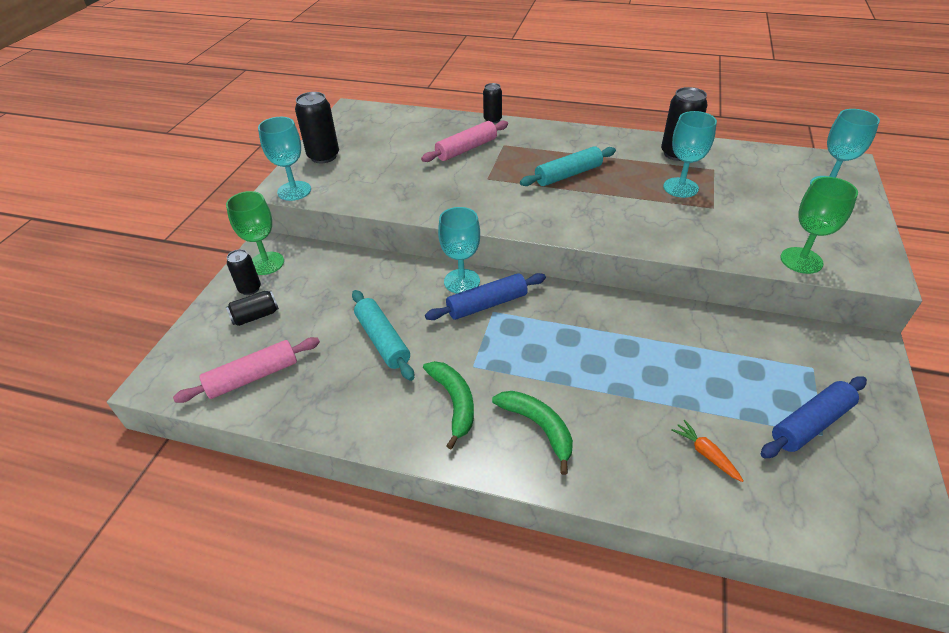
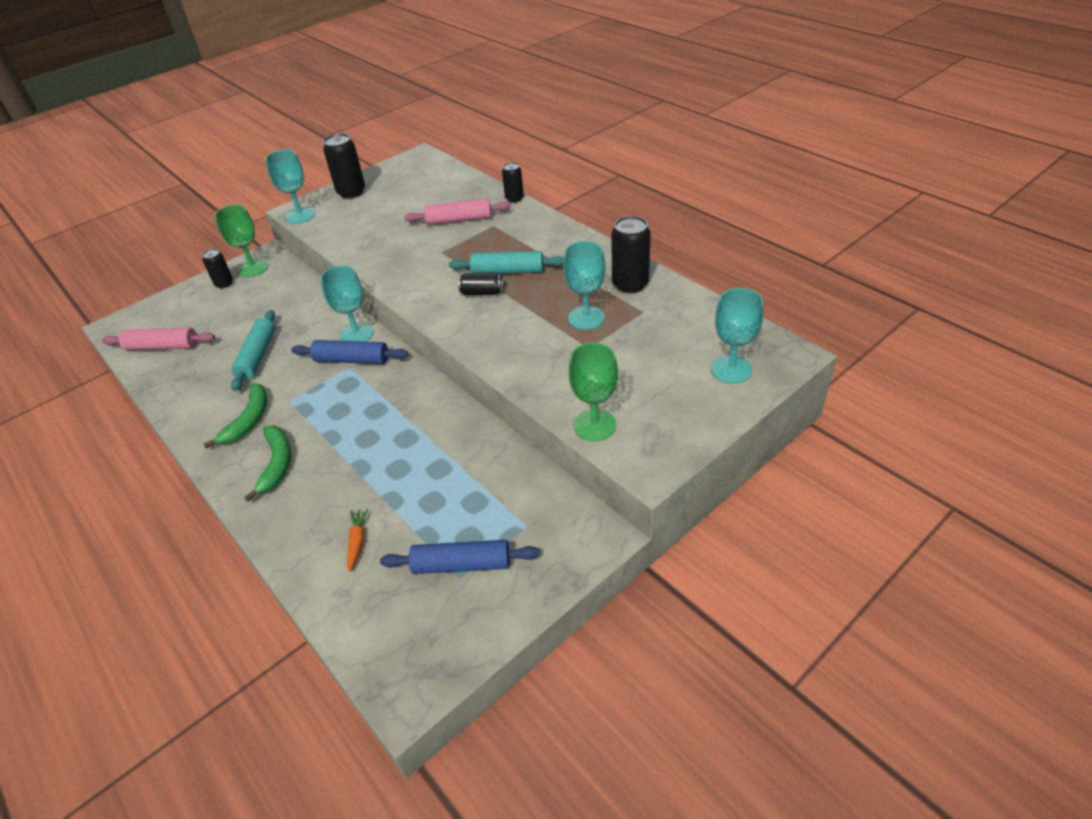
camera: 35 degrees right, 0 degrees up
(255, 316) = (207, 305): black can -> black can (482, 292)

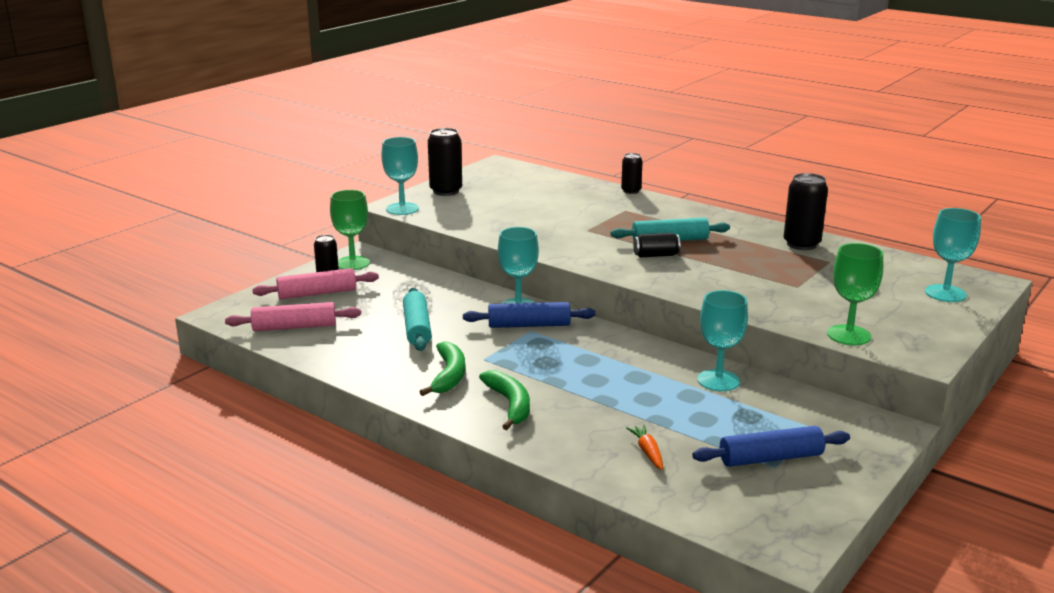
camera: 15 degrees left, 20 degrees down
(459, 220) = (585, 207): pink rolling pin -> pink rolling pin (317, 293)
(586, 318) = (778, 267): turquoise goblet -> turquoise goblet (718, 380)

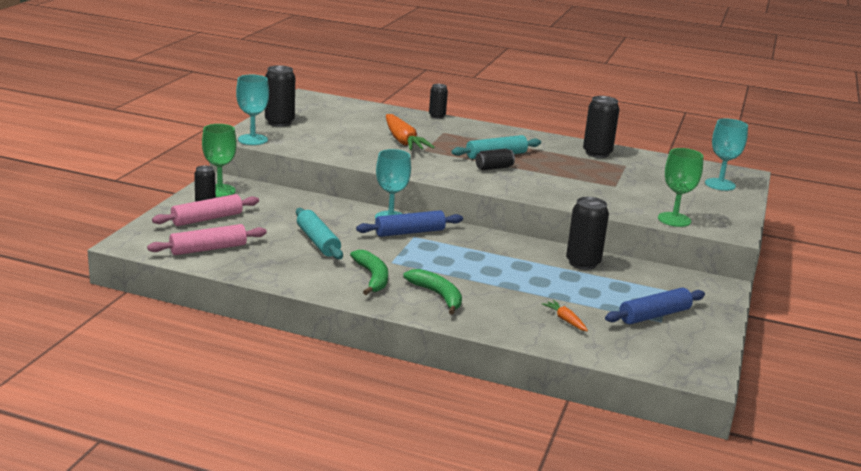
camera: 20 degrees left, 0 degrees up
(569, 218) = (403, 141): none -> orange carrot
(718, 380) = (583, 263): turquoise goblet -> black can

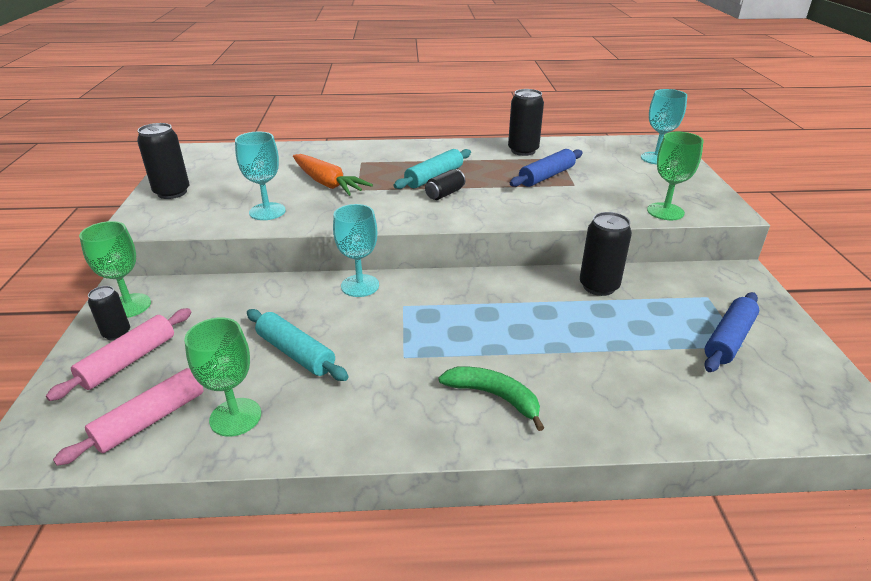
camera: 20 degrees left, 10 degrees up
(252, 140) = (149, 226): turquoise goblet -> turquoise goblet (267, 211)
(260, 261) = (235, 417): none -> green goblet
(372, 278) = (398, 394): green banana -> none
(409, 232) = (394, 301): blue rolling pin -> blue rolling pin (546, 176)
(437, 116) = (341, 144): black can -> none
(565, 320) = (657, 383): orange carrot -> none

